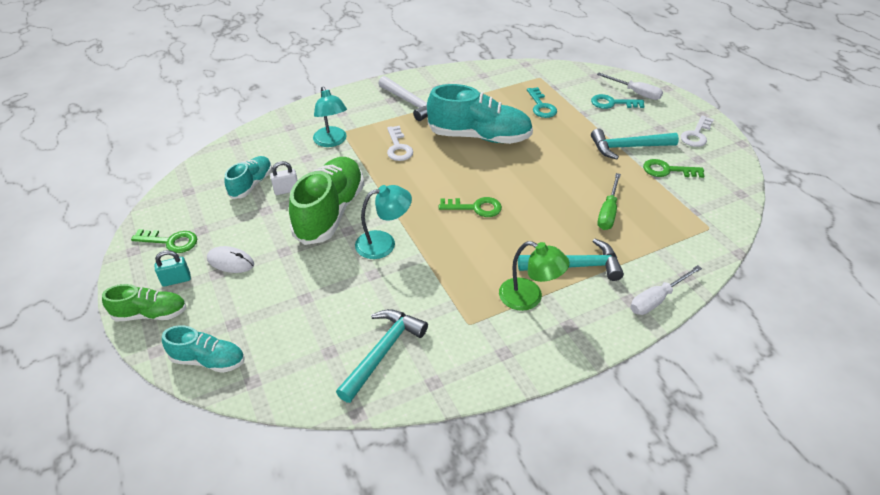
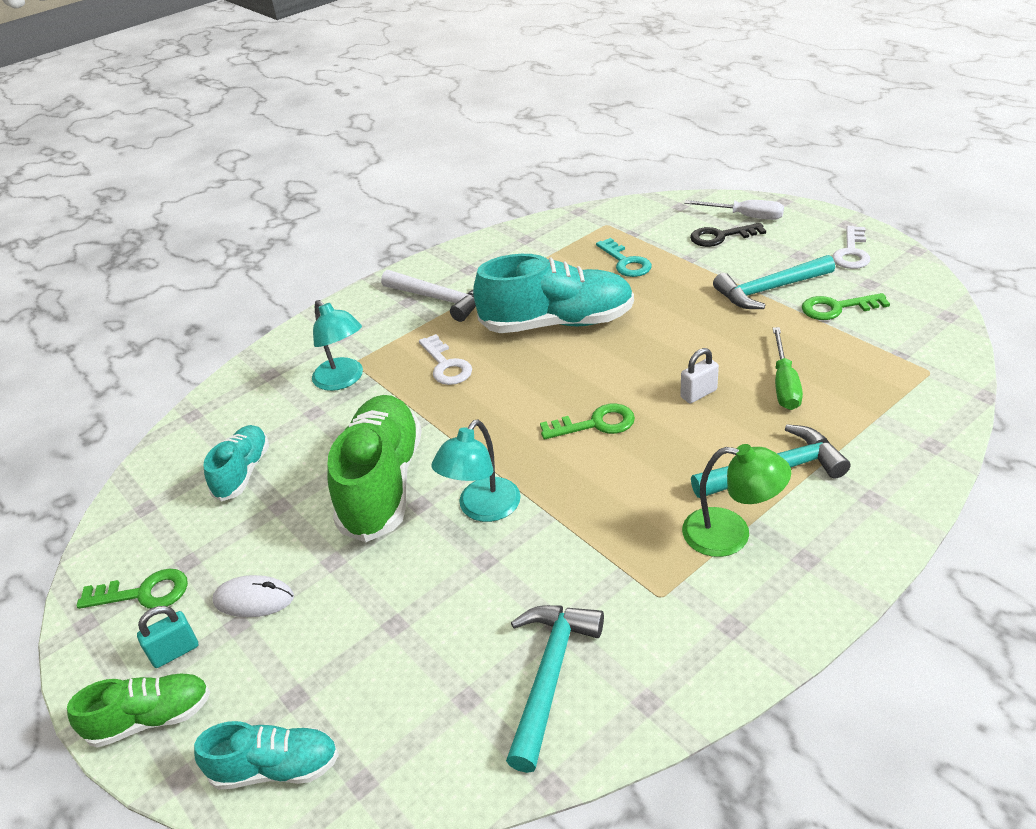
camera: 10 degrees left, 5 degrees down
(286, 190) = (301, 468): white padlock -> white padlock (698, 394)
(384, 243) = (482, 509): turquoise lamp -> turquoise lamp turned 150 degrees clockwise
(612, 103) = (721, 237): turquoise key -> black key
(657, 299) = (909, 488): white screwdriver -> none

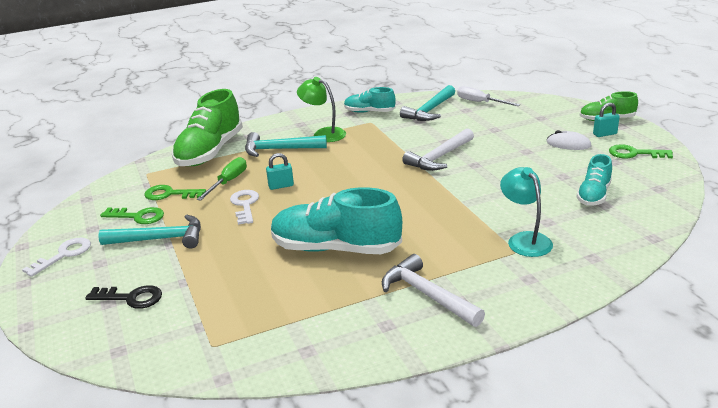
camera: 165 degrees left, 10 degrees down
(276, 768) = (546, 104): turquoise shoe -> turquoise shoe (369, 112)
(382, 483) = (496, 176): green shoe -> green shoe (210, 152)
(446, 365) = (438, 234): white key -> white key (245, 205)
(482, 509) = (439, 157): turquoise lamp -> white hammer
(595, 424) = (354, 182): green key -> green key (170, 194)
(625, 262) = (236, 292): turquoise key -> none
(698, 394) = (281, 186): white padlock -> turquoise padlock
(745, 216) = (82, 316): white screwdriver -> white screwdriver (480, 102)

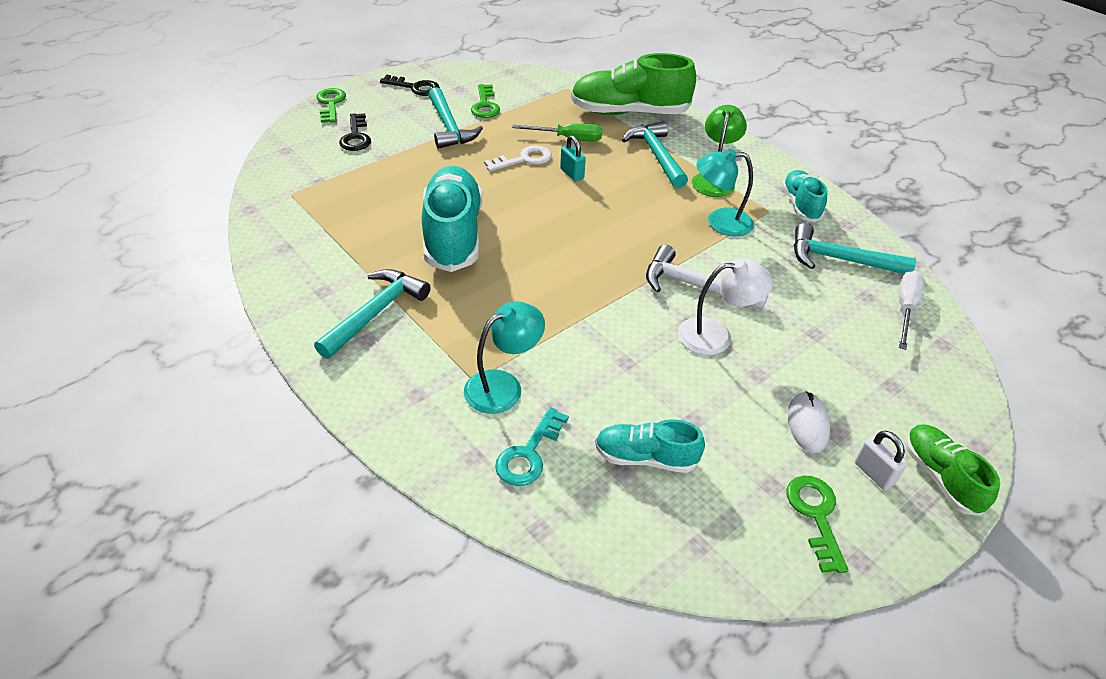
camera: 70 degrees right, 15 degrees up
(64, 255) = (415, 87): white key -> black key
(170, 194) = (531, 111): green key -> green key (331, 104)
(374, 139) = (720, 222): none -> turquoise lamp
(427, 295) = (376, 312): white hammer -> turquoise hammer
(489, 158) = (716, 335): none -> white lamp
(590, 235) = (529, 454): none -> turquoise key
(605, 134) = (874, 473): turquoise padlock -> white padlock

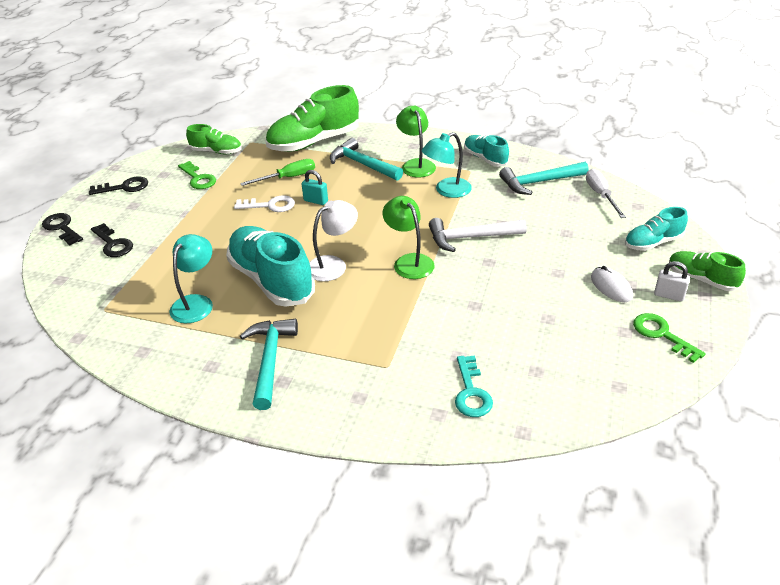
camera: 30 degrees left, 5 degrees down
(331, 104) = (62, 228): green key -> black key
(449, 127) = (186, 205): turquoise hammer -> none
(503, 386) = (412, 360): turquoise lamp -> turquoise lamp (196, 303)
(524, 159) = (270, 205): white key -> white key turned 60 degrees clockwise
(526, 85) = (216, 151): none -> green shoe
(603, 280) = (409, 261): none -> green lamp
(645, 457) = (542, 355): turquoise shoe -> turquoise shoe (653, 243)
(716, 335) = (512, 262): white lamp -> white lamp (333, 265)

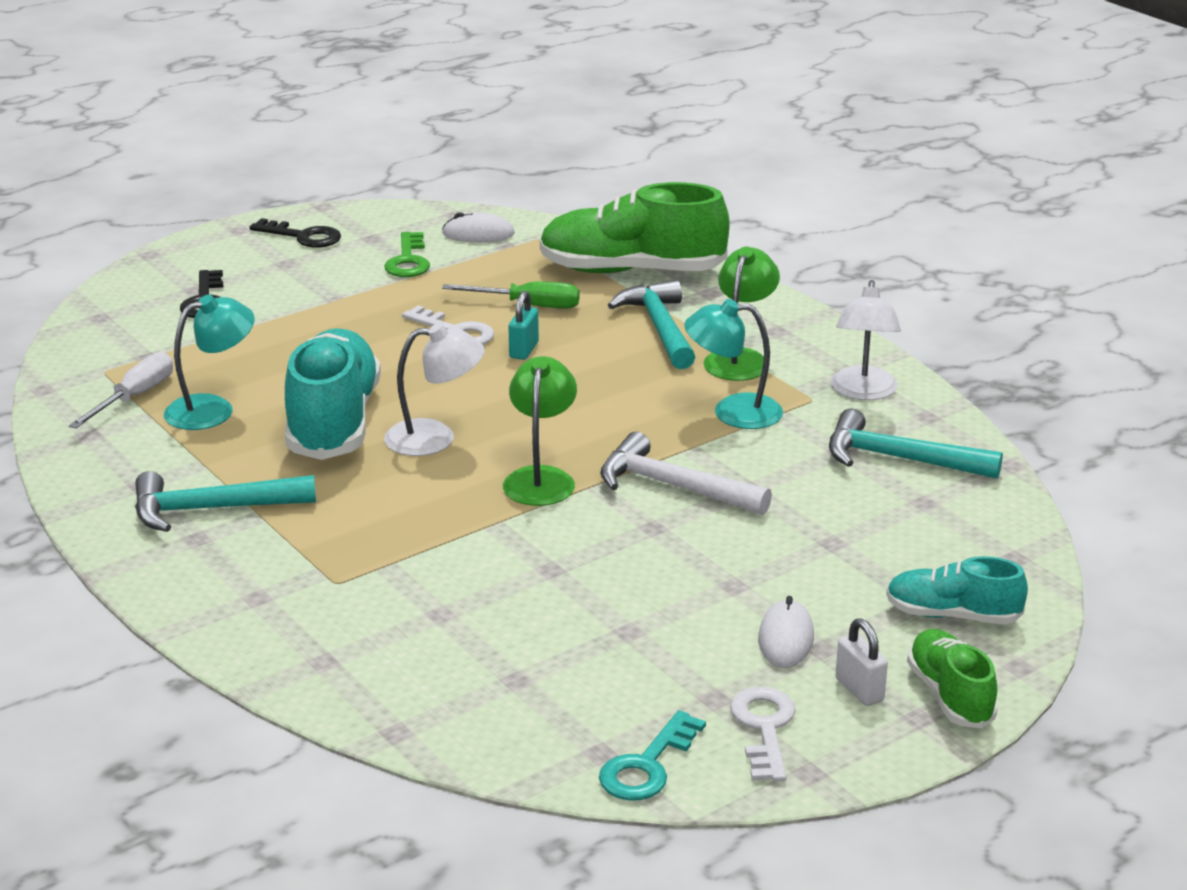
camera: 35 degrees right, 10 degrees down
(62, 228) = (172, 258): black key -> none
(216, 151) = (478, 234): green shoe -> white mouse
(270, 360) = (212, 509): turquoise hammer -> turquoise hammer turned 135 degrees counterclockwise
(316, 201) = (524, 350): turquoise padlock -> turquoise padlock turned 45 degrees clockwise
(471, 392) = (397, 660): turquoise key -> turquoise key (647, 766)
(485, 159) = (863, 392): turquoise shoe -> white lamp
(601, 195) = (975, 517): white screwdriver -> white screwdriver (134, 397)
(662, 334) = (764, 728): green key -> white key

